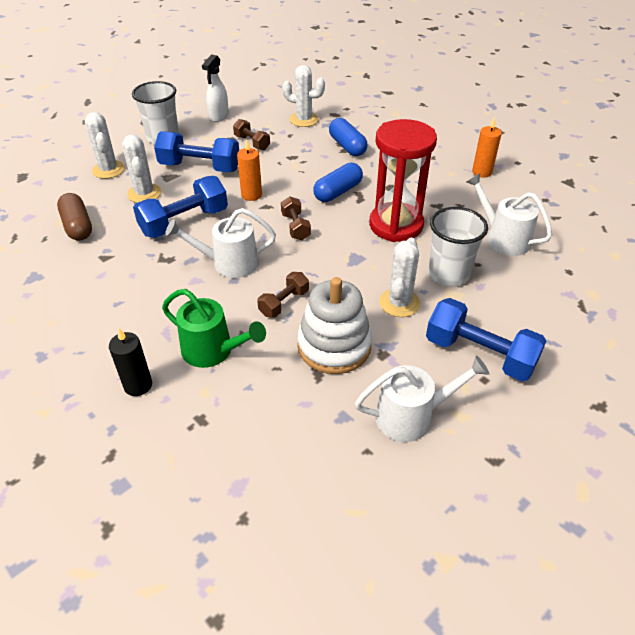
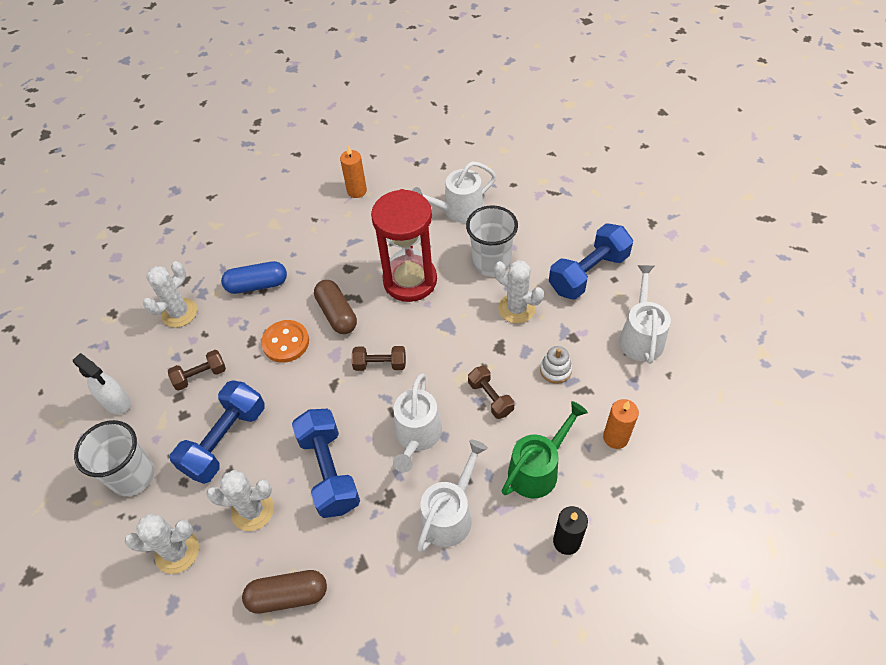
camera: 70 degrees left, 10 degrees up
(156, 299) = (450, 514): none -> white watering can
(251, 195) = (307, 395): orange candle -> orange candle (615, 437)
(297, 173) = (286, 342): none -> orange button
(334, 346) = (555, 370): white stacking toy -> white stacking toy, size x0.47
(338, 192) = (337, 314): blue capsule -> brown capsule

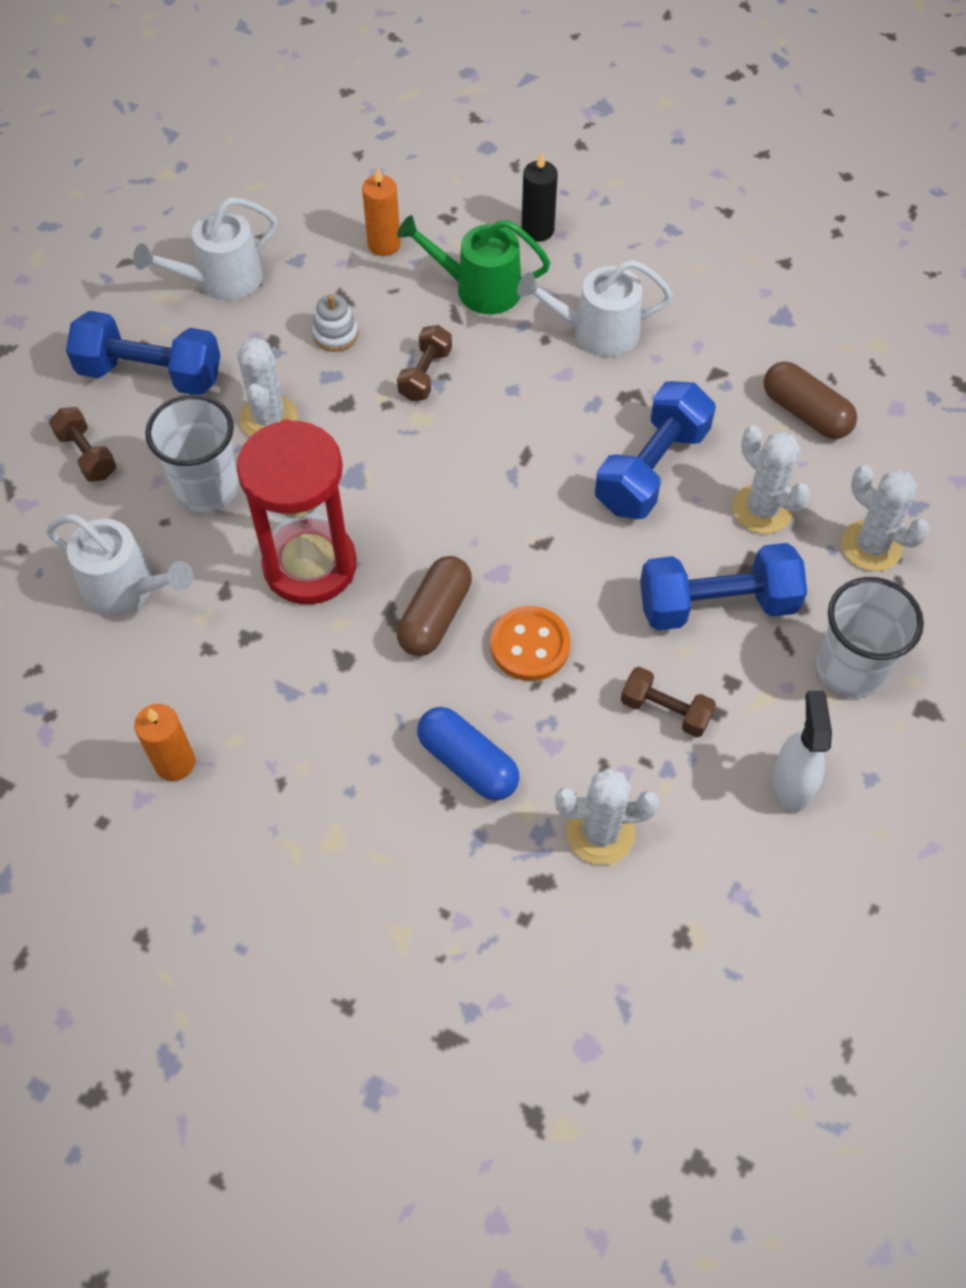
camera: 130 degrees left, 5 degrees up
(380, 364) = (472, 512): brown dumbbell -> brown dumbbell (87, 455)
(417, 436) = (535, 413): white watering can -> none

